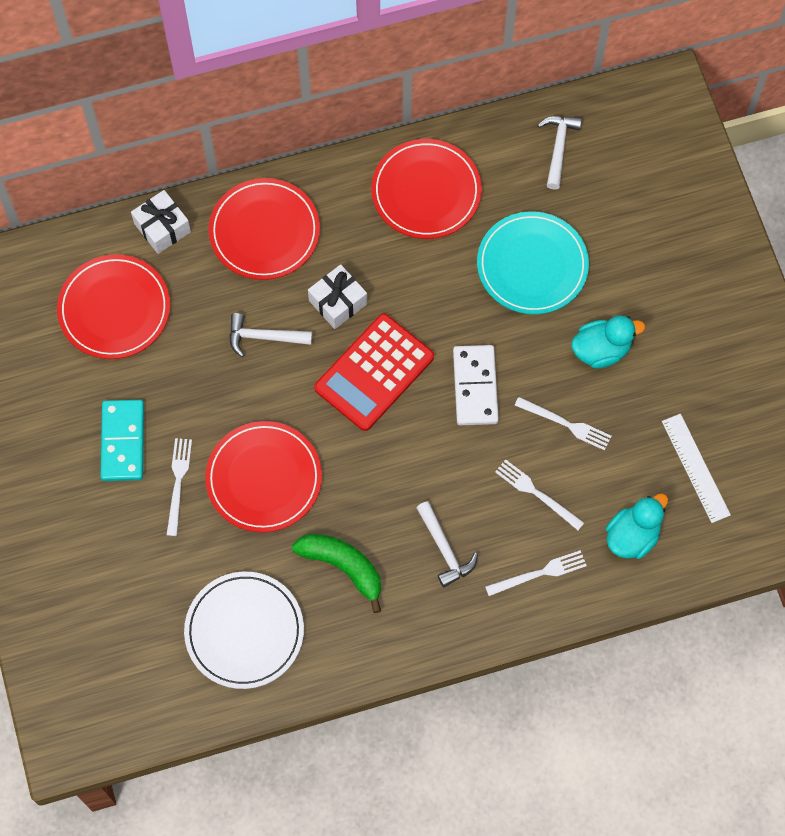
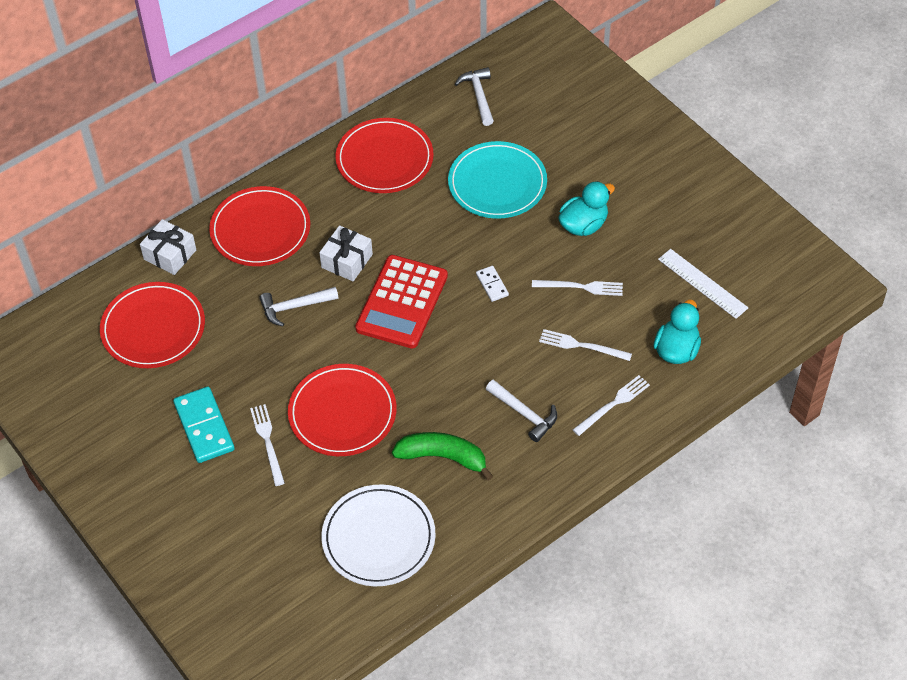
camera: 20 degrees left, 15 degrees down
(475, 386) = (492, 285): white domino -> white domino, size x0.52

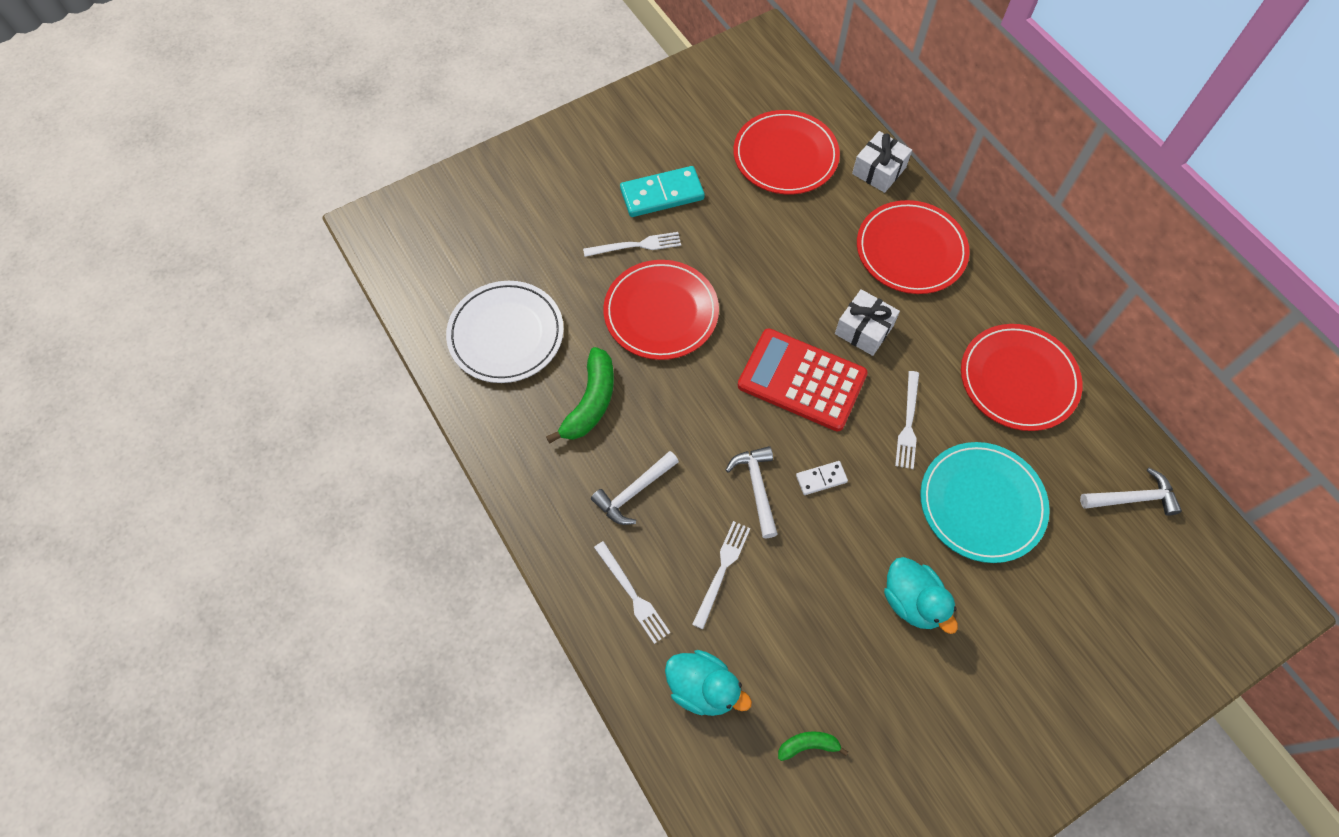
camera: 95 degrees right, 10 degrees up
(294, 307) = (803, 276): white hammer -> white hammer (757, 487)
(581, 287) = (811, 583): white fork -> white fork (908, 423)
(702, 283) = (808, 745): white ruler -> green banana

